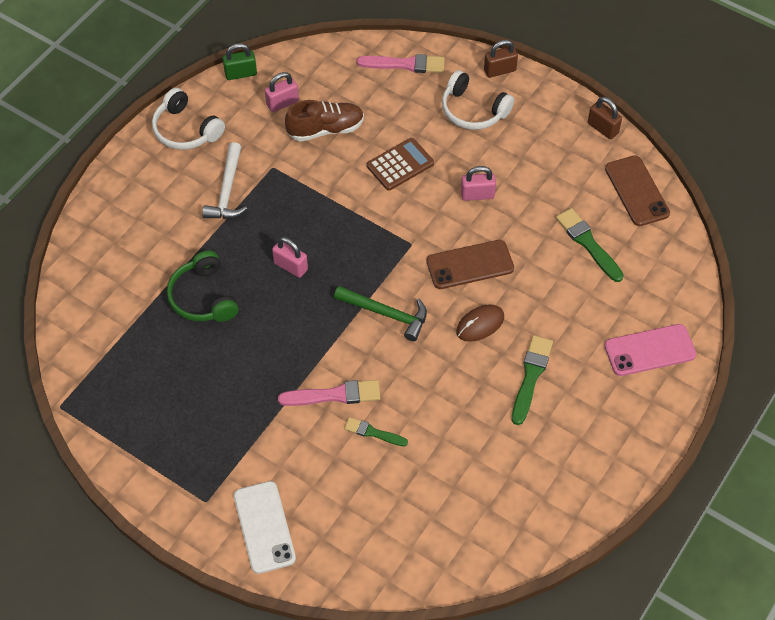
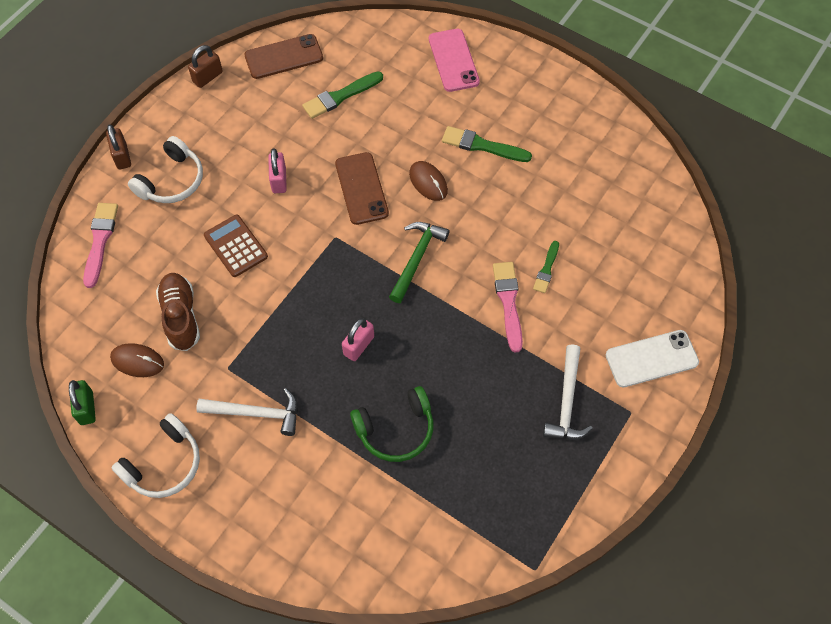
camera: 90 degrees left, 5 degrees up
(221, 442) = (566, 402): none -> white hammer
(282, 103) = (137, 361): pink padlock -> brown mouse

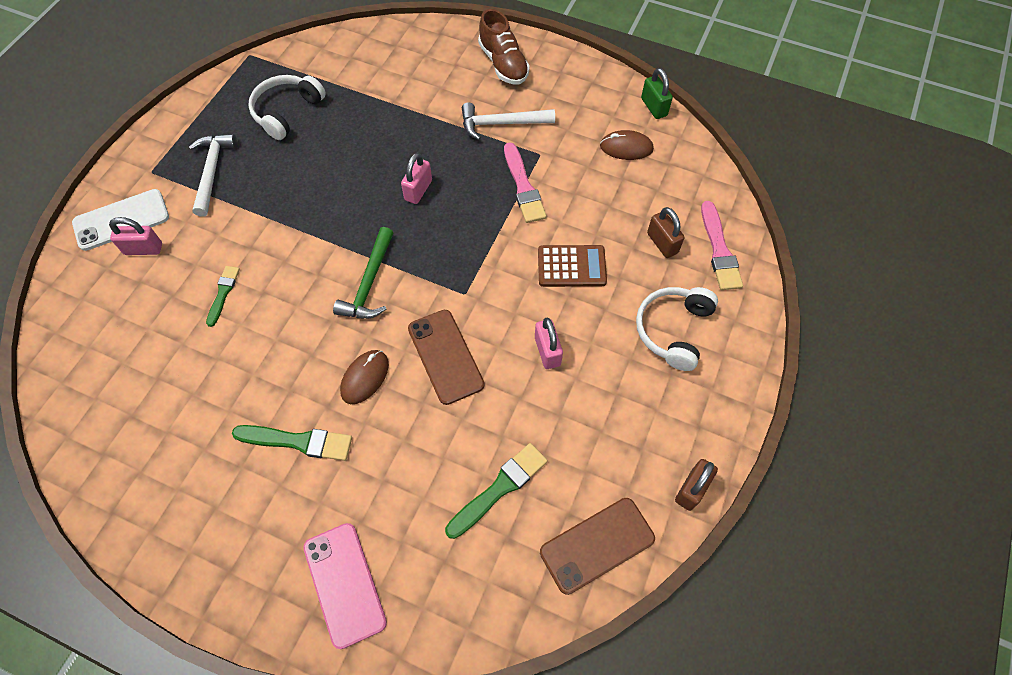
camera: 170 degrees right, 0 degrees up
(122, 156) = (746, 352): brown padlock -> brown padlock (662, 243)
(164, 464) = (568, 79): white headphones -> white headphones (287, 112)
(181, 317) = (601, 190): brown shoe -> brown shoe (503, 64)
(236, 246) = (571, 266): brown calculator -> brown calculator turned 45 degrees counterclockwise
(396, 429) = (372, 129): green headphones -> none
(428, 182) = (365, 377): brown mouse -> brown mouse turned 75 degrees clockwise
(508, 302) = (267, 252): pink brush -> pink brush (523, 186)
(624, 324) = (143, 249): none -> pink padlock

